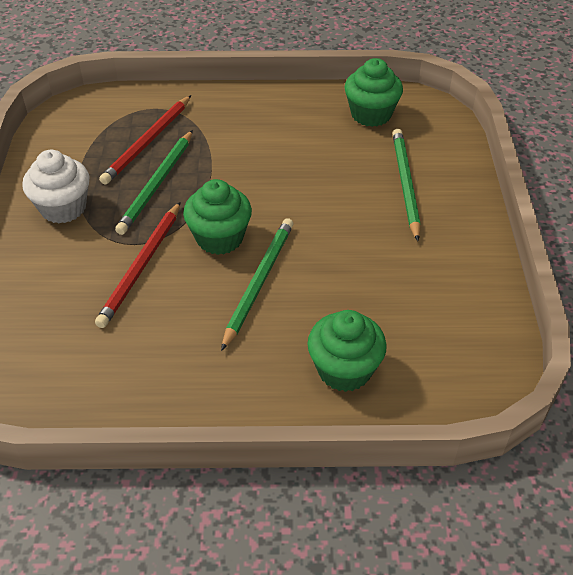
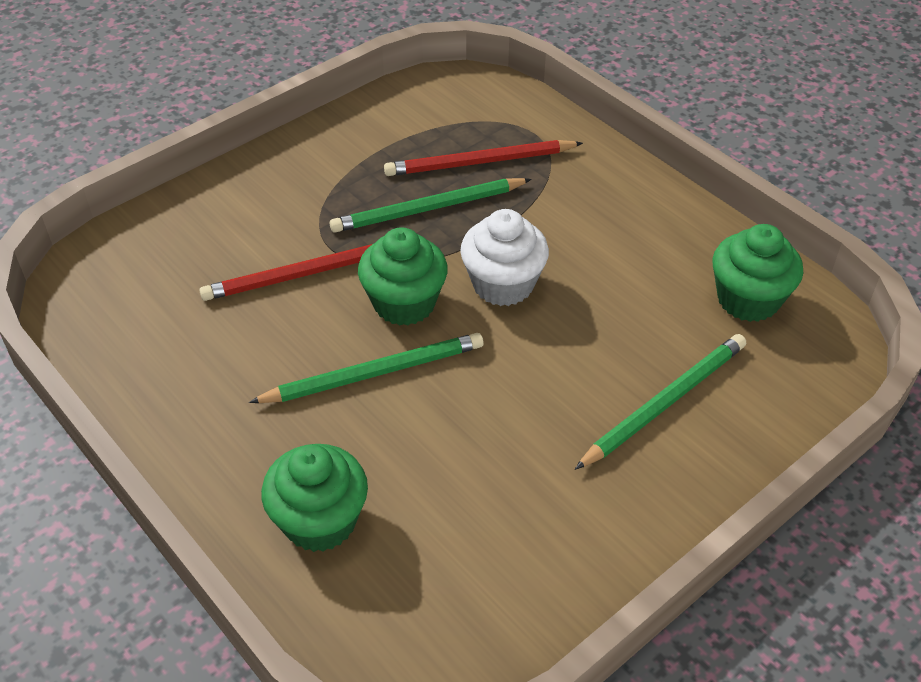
camera: 50 degrees right, 0 degrees up
(63, 208) = (325, 171): white cupcake -> white cupcake (503, 284)

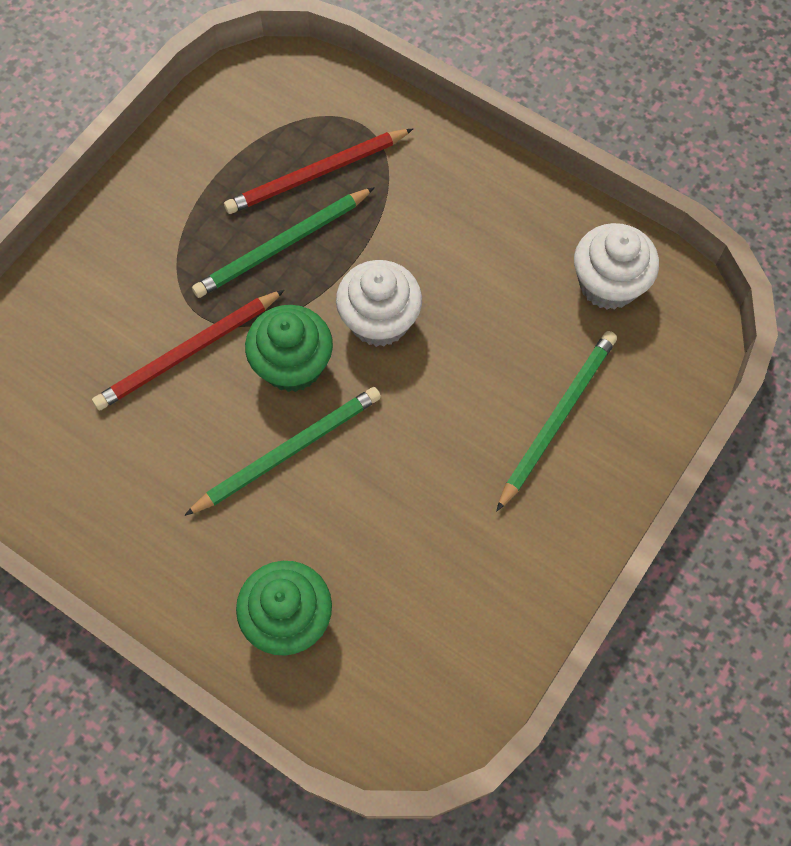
camera: 15 degrees left, 20 degrees up
(748, 299) = (608, 284): green cupcake -> white cupcake

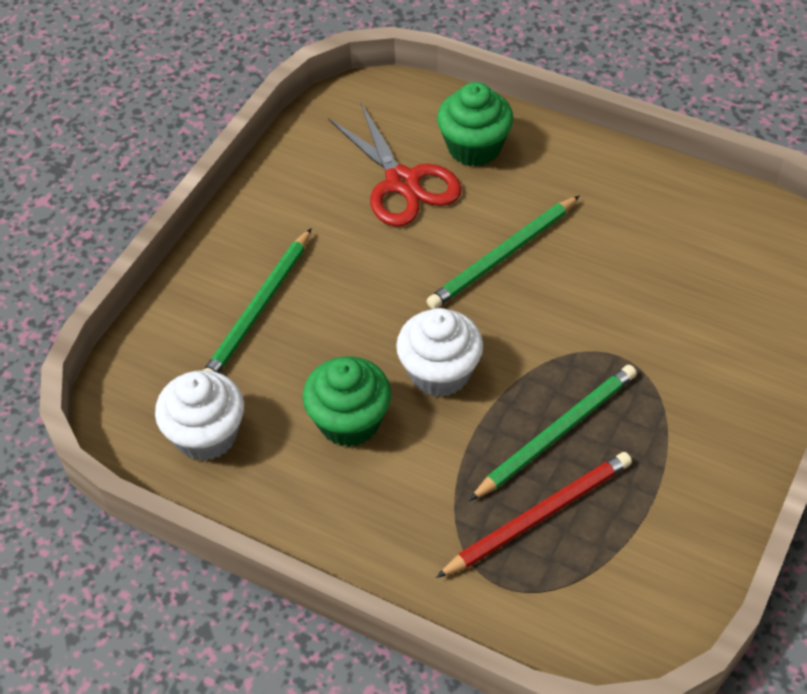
camera: 175 degrees right, 15 degrees down
(188, 352) = (621, 323): red pencil -> none
(292, 365) = (516, 324): green cupcake -> green cupcake (349, 421)
(383, 574) = (402, 182): none -> red scissors

